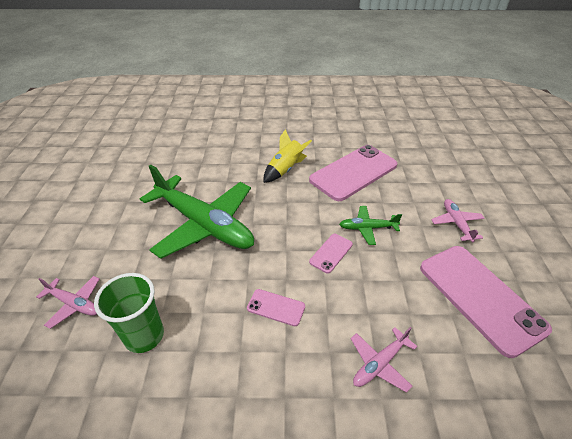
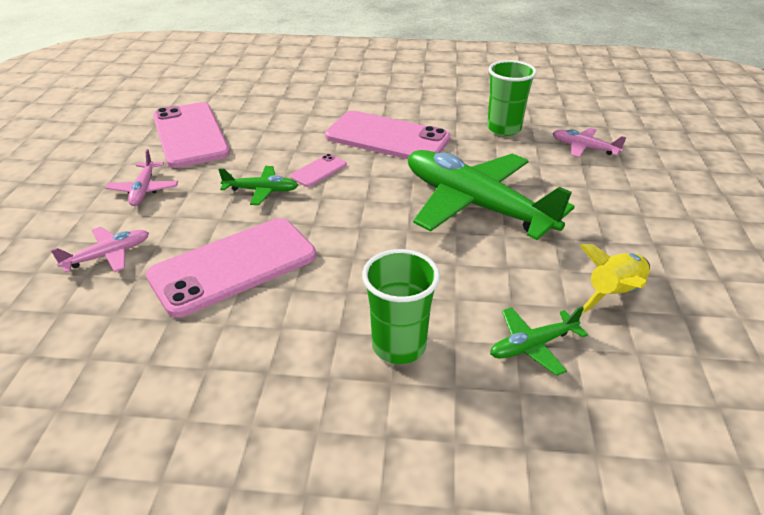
camera: 175 degrees left, 5 degrees down
(197, 146) = (533, 345): none -> green plane
(258, 143) = (399, 346): none -> green cup
(276, 307) = (387, 138): pink phone -> pink phone, size x2.25
(285, 169) = (352, 279): yellow rocket -> yellow rocket (613, 294)
(380, 363) = (308, 109): pink plane -> pink plane (108, 255)

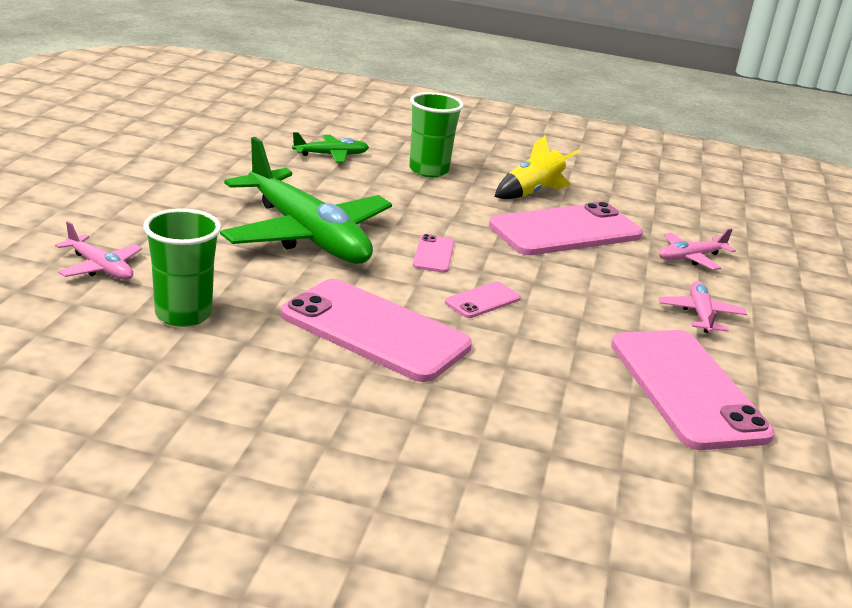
camera: 175 degrees left, 10 degrees down
(261, 191) = (554, 289): green plane -> none
(363, 206) = (433, 254): none -> pink phone
(613, 294) = (240, 163): yellow rocket -> yellow rocket (532, 193)

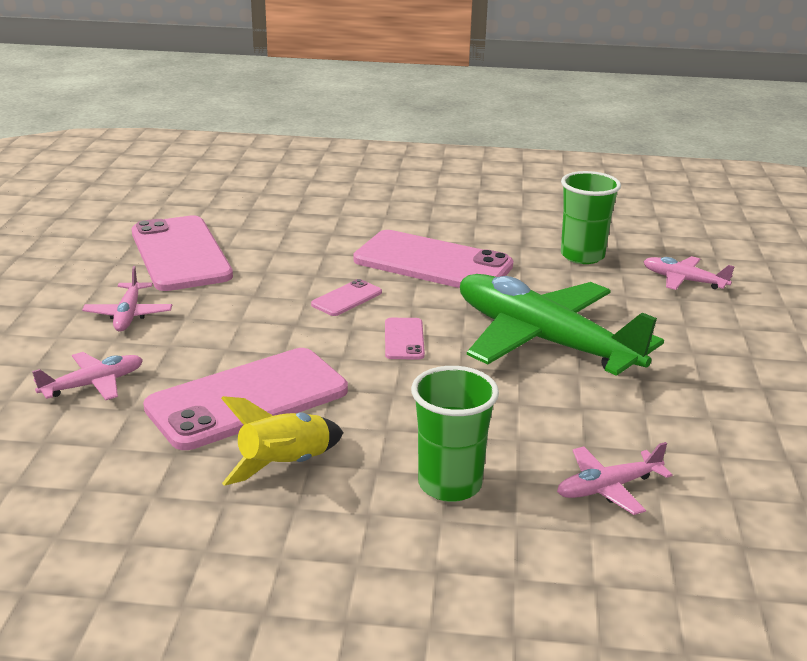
camera: 175 degrees right, 0 degrees up
(331, 155) = (608, 488): green plane -> pink plane

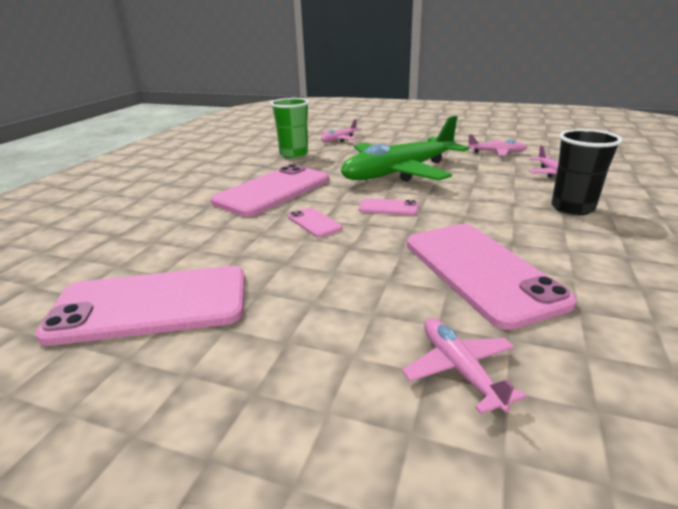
camera: 75 degrees left, 0 degrees up
(129, 314) = (290, 344): pink plane -> pink plane (496, 152)
(285, 465) = (576, 258): yellow rocket -> none
(450, 484) = (572, 208): green cup -> black cup

